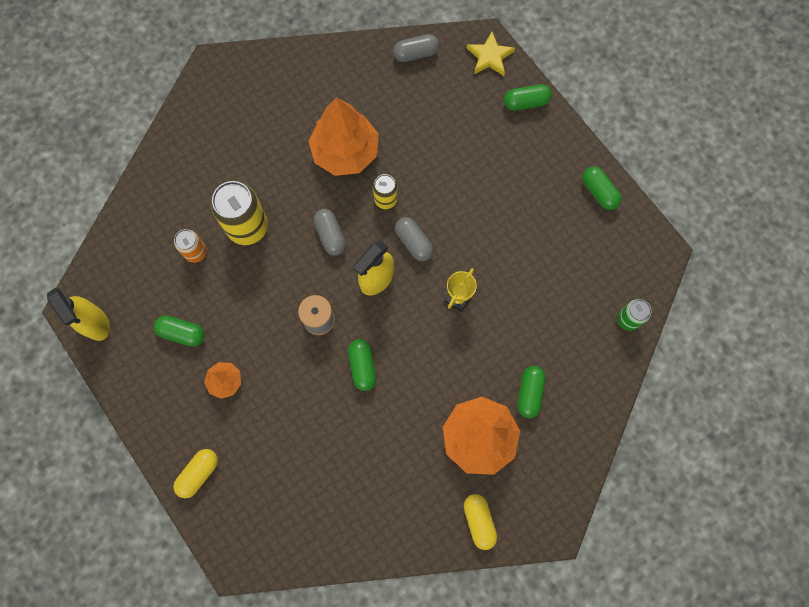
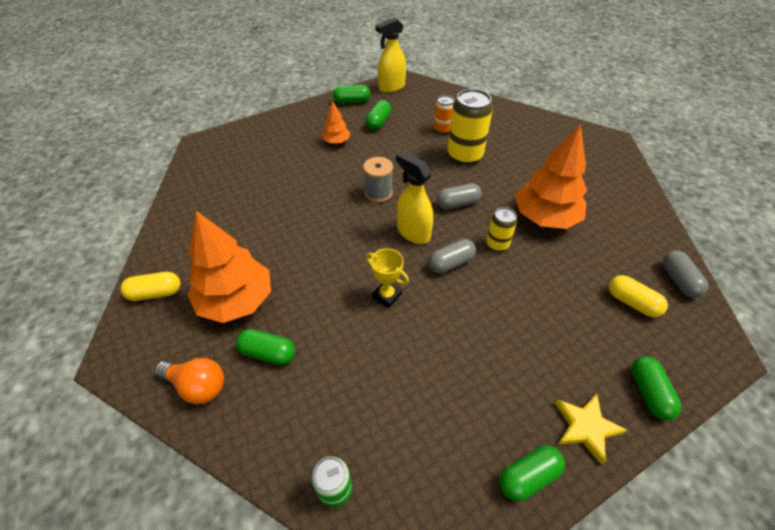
camera: 95 degrees right, 25 degrees down
(198, 473) = (271, 128): yellow capsule -> yellow capsule (632, 302)
(362, 367) = (330, 218): green capsule -> green capsule (352, 101)
(490, 56) = (704, 356): yellow star -> yellow star (586, 427)
(567, 444) = (197, 386): none -> orange light bulb

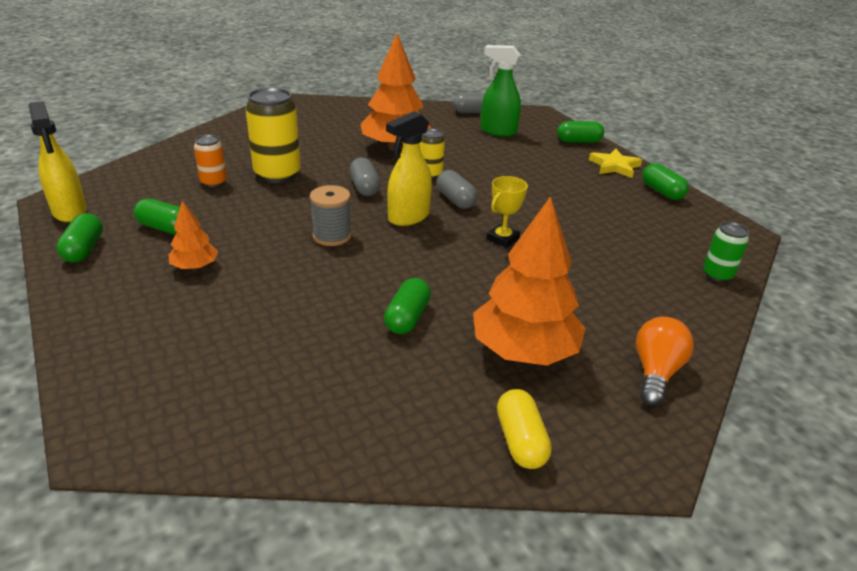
camera: 90 degrees left, 15 degrees down
(268, 353) = (595, 319): green capsule -> green capsule (407, 318)
(632, 302) = (497, 131): yellow capsule -> green spray bottle

